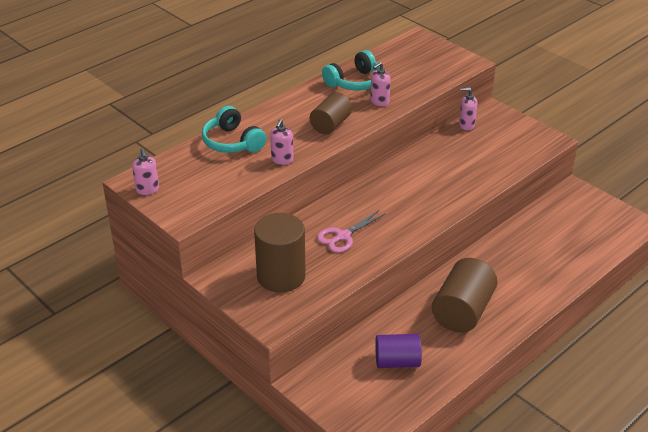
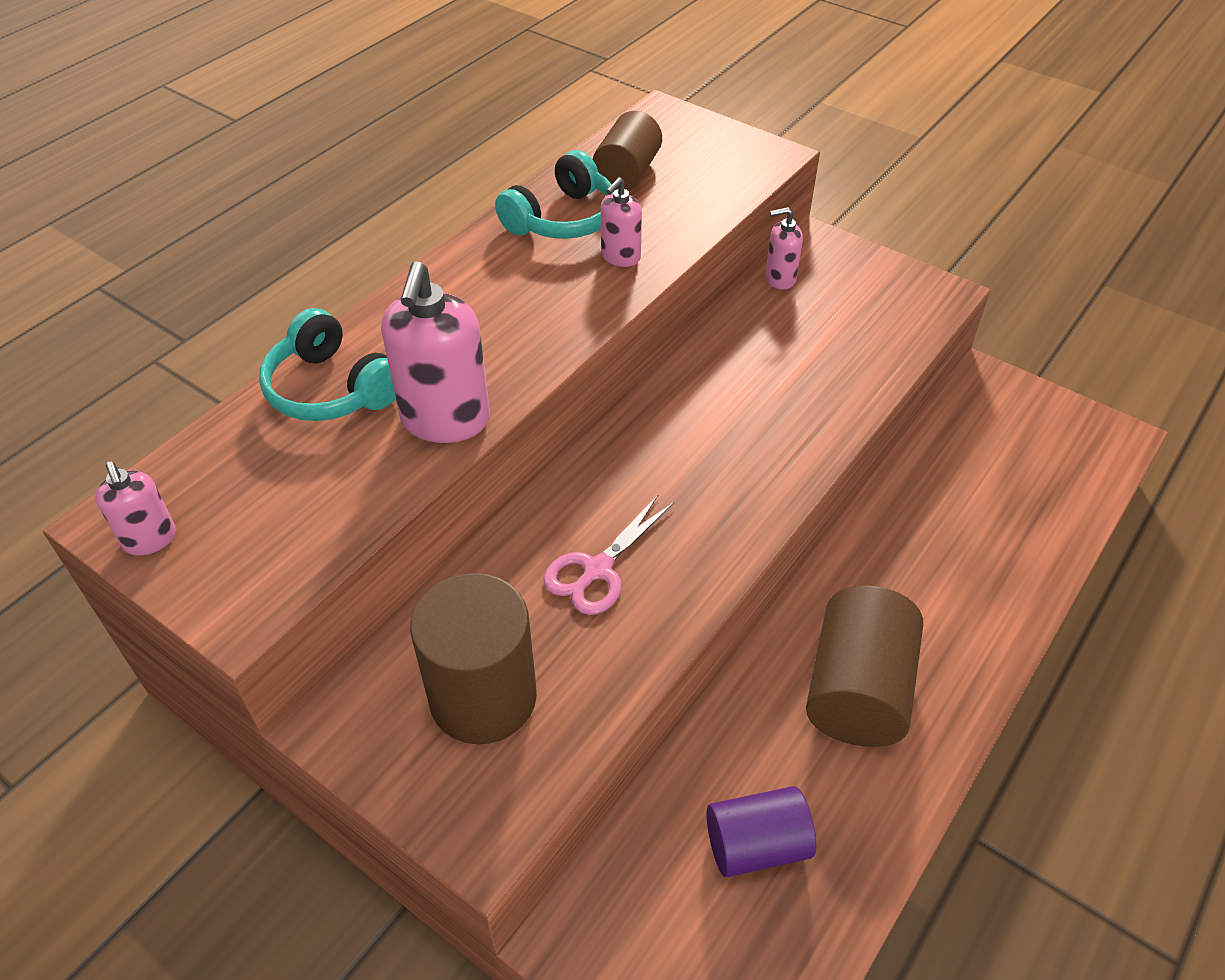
camera: 10 degrees left, 10 degrees up
(282, 160) = (445, 420): pink soap dispenser -> pink soap dispenser, size x1.85
(330, 125) = (533, 321): brown cylinder -> brown cylinder (627, 173)

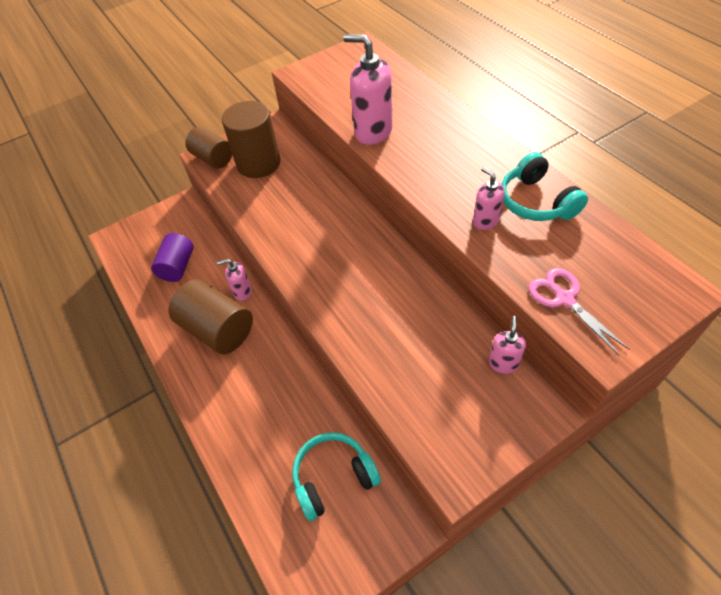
camera: 115 degrees right, 5 degrees up
(150, 539) = (347, 53): pink soap dispenser -> pink soap dispenser (242, 292)
(331, 389) = (412, 99): turquoise headphones -> turquoise headphones (333, 478)
(597, 570) = (299, 209): pink scissors -> pink scissors (564, 299)
(627, 173) = (589, 247): brown cylinder -> brown cylinder (213, 158)

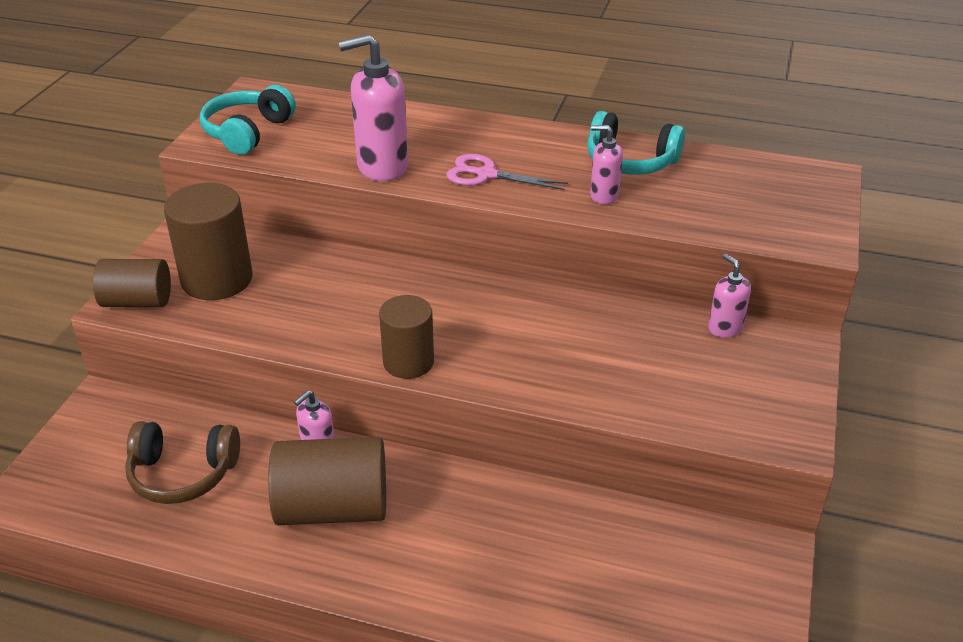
camera: 45 degrees left, 15 degrees down
(178, 266) = (183, 474): purple cylinder -> brown headphones
(294, 270) = (408, 362): none -> brown cylinder
(333, 478) = (650, 559): turquoise headphones -> turquoise headphones (247, 132)
(564, 299) = (747, 223): pink scissors -> pink scissors (486, 175)

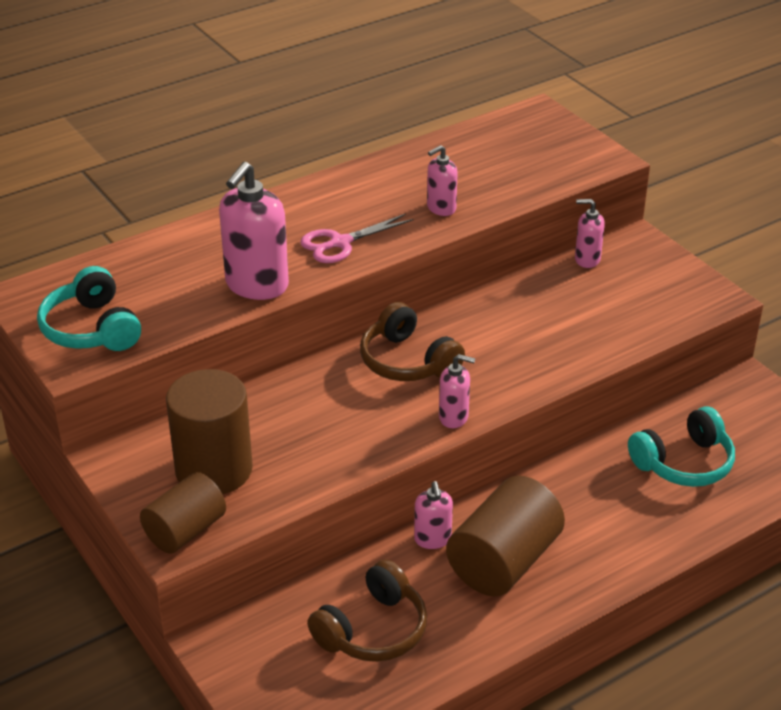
camera: 50 degrees left, 0 degrees up
(408, 362) = (454, 417): brown cylinder -> pink soap dispenser
(450, 302) = (407, 361): none -> brown headphones
(630, 161) = (413, 174): turquoise headphones -> turquoise headphones (684, 463)

